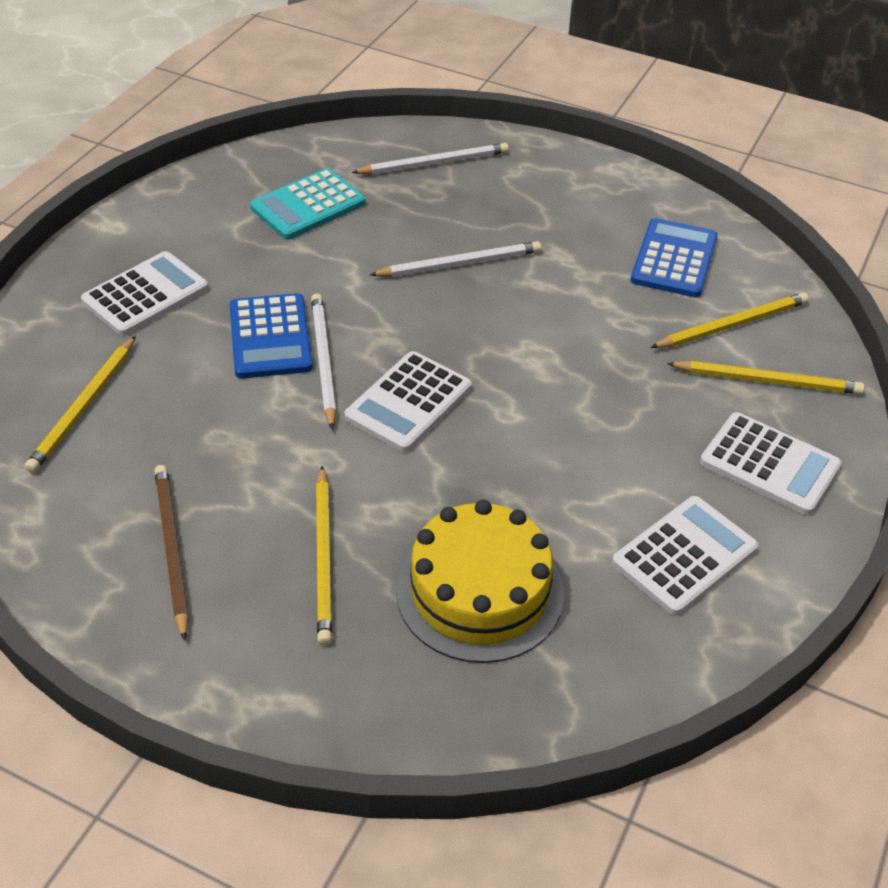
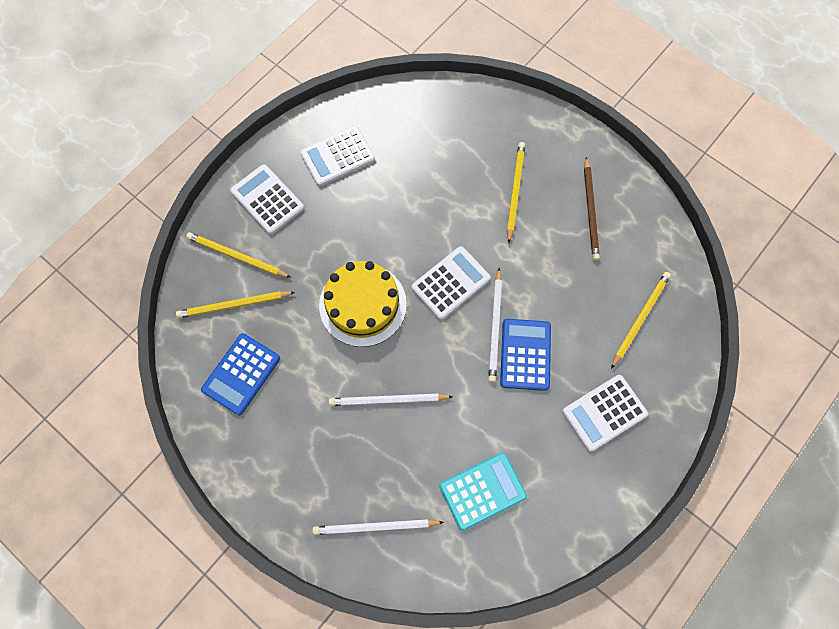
camera: 165 degrees left, 25 degrees up
(479, 591) = (443, 158): yellow cake -> yellow cake (363, 304)

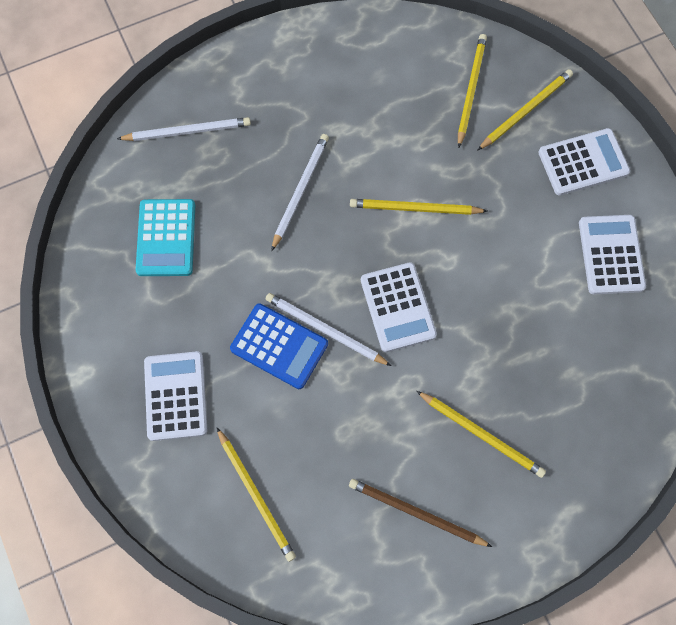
camera: 115 degrees right, 0 degrees up
(241, 374) = (394, 72): blue calculator -> none
(363, 304) = (414, 208): yellow cake -> yellow pencil
(375, 526) = (187, 131): white pencil -> white pencil turned 60 degrees clockwise

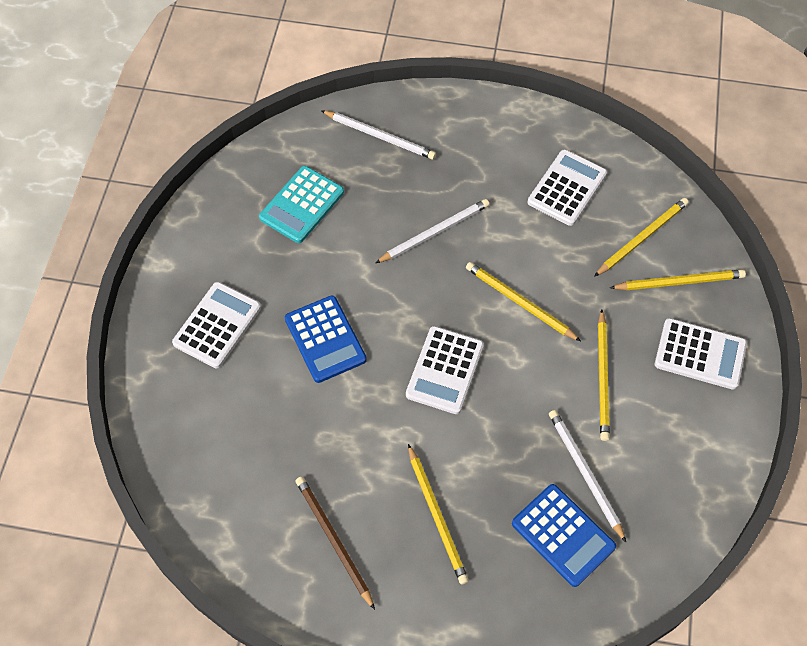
camera: 35 degrees right, 10 degrees down
(256, 496) = (219, 440): yellow pencil -> yellow pencil (602, 377)
(325, 330) = (371, 350): white pencil -> white pencil (585, 473)
(587, 382) = (563, 535): none -> blue calculator
(611, 255) = (667, 445): white calculator -> white calculator (567, 188)

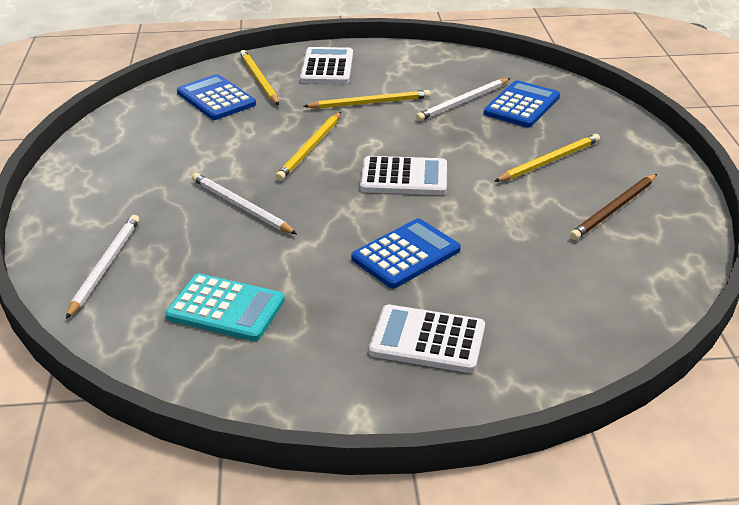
camera: 105 degrees left, 25 degrees down
(567, 188) = (165, 139): white calculator -> none
(642, 238) = (216, 98): yellow pencil -> blue calculator

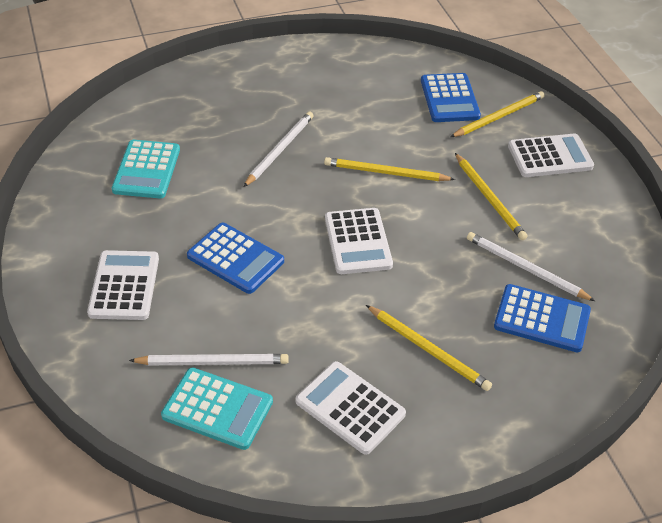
camera: 75 degrees right, 10 degrees up
(105, 266) = (185, 101): white pencil -> white pencil (213, 362)
(216, 98) = (449, 99): blue calculator -> blue calculator turned 135 degrees clockwise
(614, 209) = (350, 408): brown pencil -> white calculator
(614, 286) = (217, 409): none -> turquoise calculator

